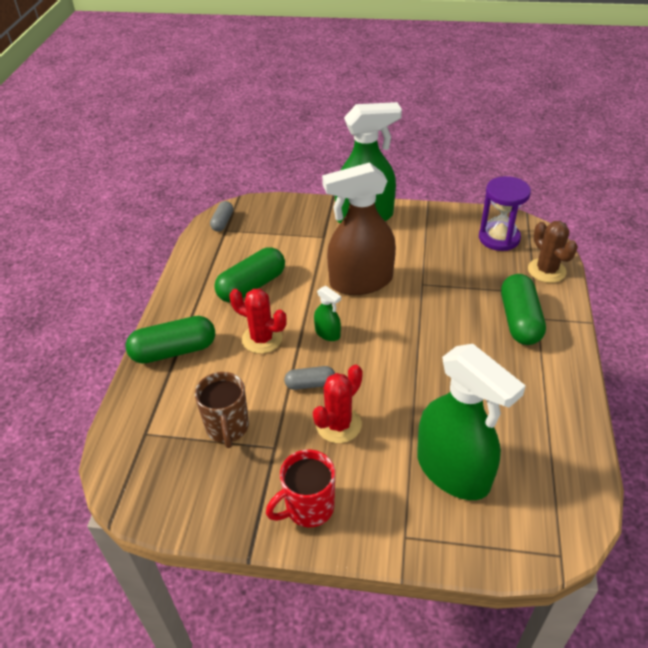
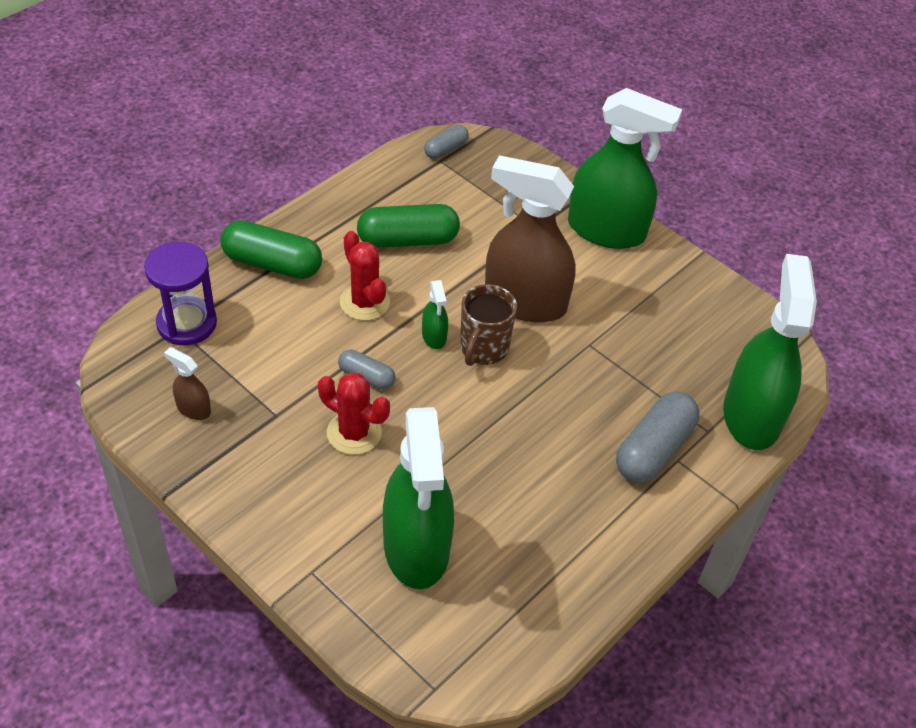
camera: 30 degrees right, 5 degrees up
(210, 482) = (193, 408): none -> brown spray bottle
(227, 428) = (252, 369): brown mug -> brown mug (483, 349)
(308, 508) = (253, 488): red mug -> none
(338, 425) = (354, 433): red cactus -> red cactus turned 45 degrees clockwise
(499, 238) = (738, 345): purple hourglass -> purple hourglass (187, 323)
(519, 320) = (653, 449): green capsule -> grey capsule
(546, 270) = (751, 415): brown cactus -> green spray bottle

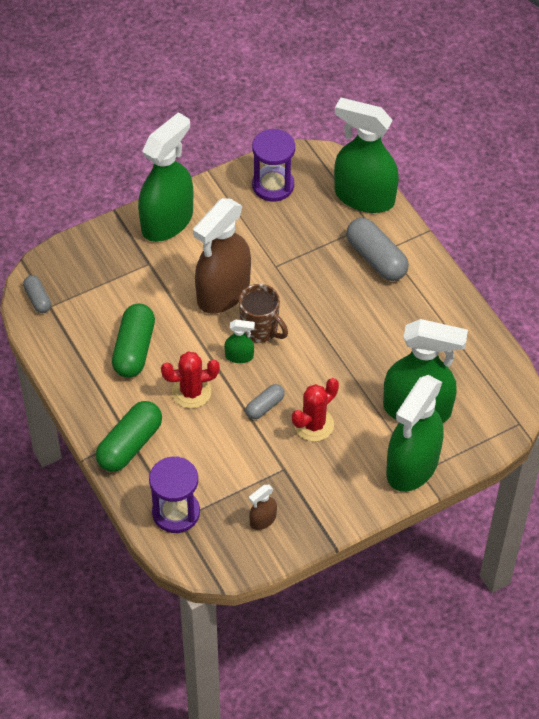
camera: 70 degrees left, 5 degrees up
(318, 559) = (412, 466): none -> green spray bottle
(715, 316) = (273, 185): none -> purple hourglass

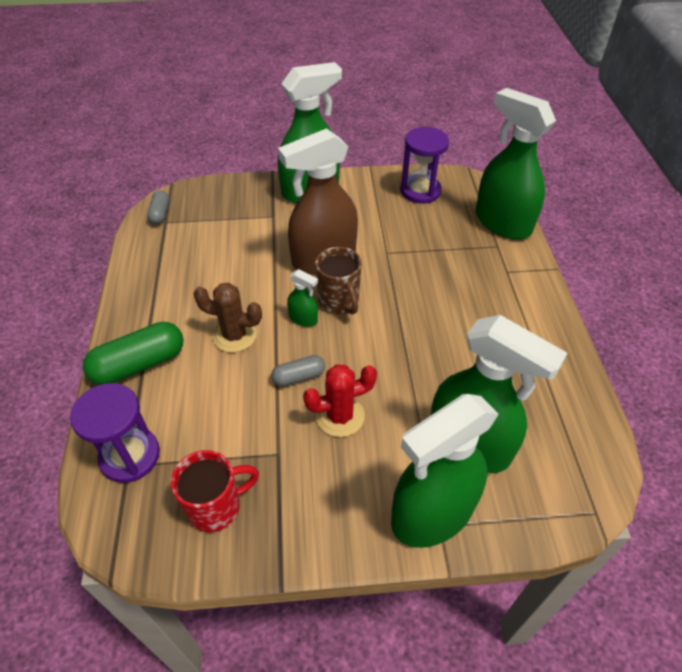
camera: 25 degrees right, 5 degrees down
(134, 349) = (209, 279): green capsule -> none
(191, 392) = (234, 335): red cactus -> brown cactus
(262, 520) = (216, 507): brown spray bottle -> red mug
(376, 259) = (490, 276): grey capsule -> none

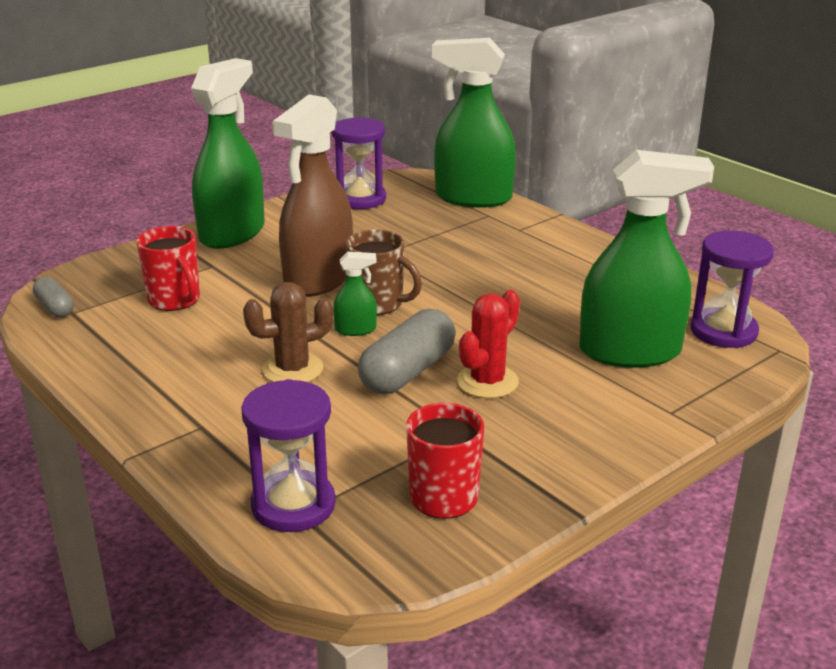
camera: 35 degrees left, 20 degrees down
(139, 364) = (203, 434): green capsule -> none
(225, 238) = (175, 300): none -> red mug
(299, 377) = (407, 372): grey capsule -> grey capsule, size x1.81
(432, 513) = (655, 407): green spray bottle -> none
(567, 465) = (723, 331): none -> purple hourglass

